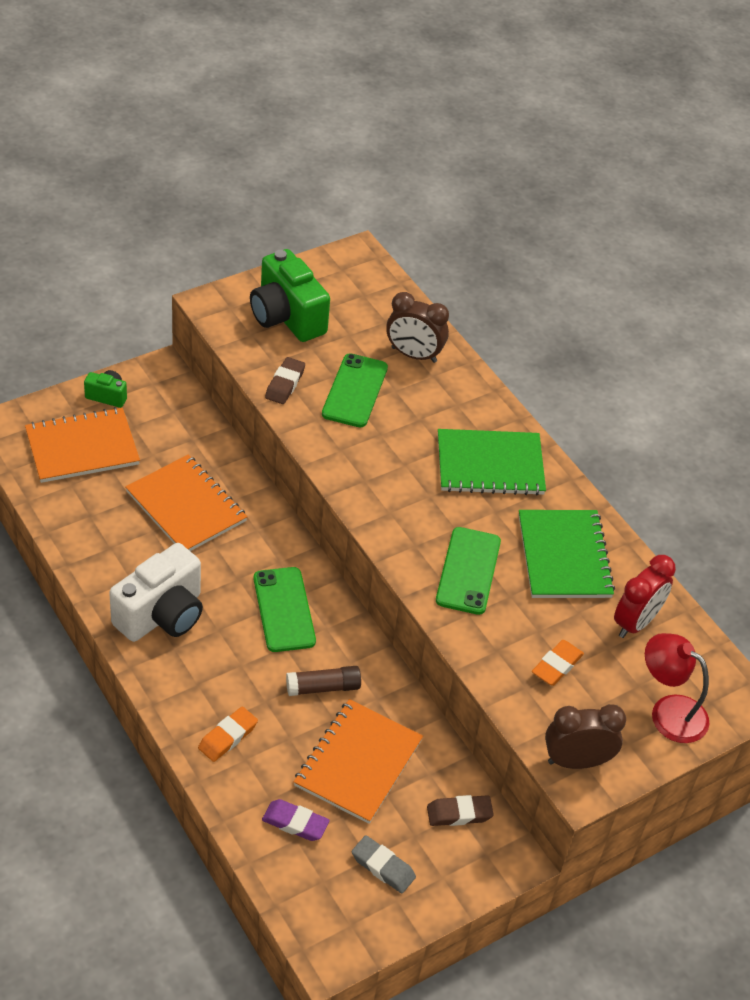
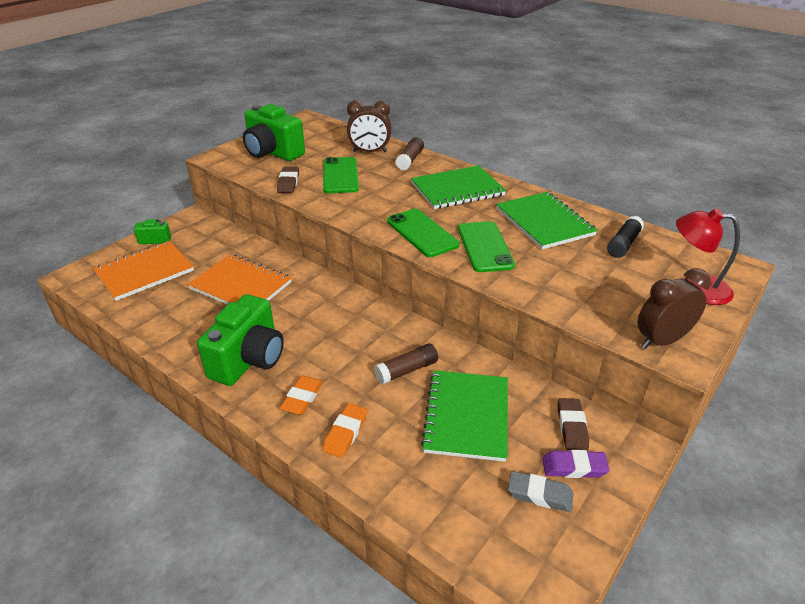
camera: 15 degrees left, 10 degrees down
(162, 615) = (249, 360): white camera -> green camera
(284, 609) = (347, 328): green phone -> green phone (422, 233)
(295, 823) = (441, 484): purple eraser -> purple eraser (574, 467)
(358, 763) = (467, 416): orange notebook -> green notebook
(458, 389) = (410, 160): none -> brown glue stick
(459, 813) = (572, 427): brown eraser -> brown eraser turned 60 degrees counterclockwise
(557, 666) = (592, 284): orange eraser -> orange eraser (302, 398)
(635, 622) = (623, 244): red clock -> black glue stick

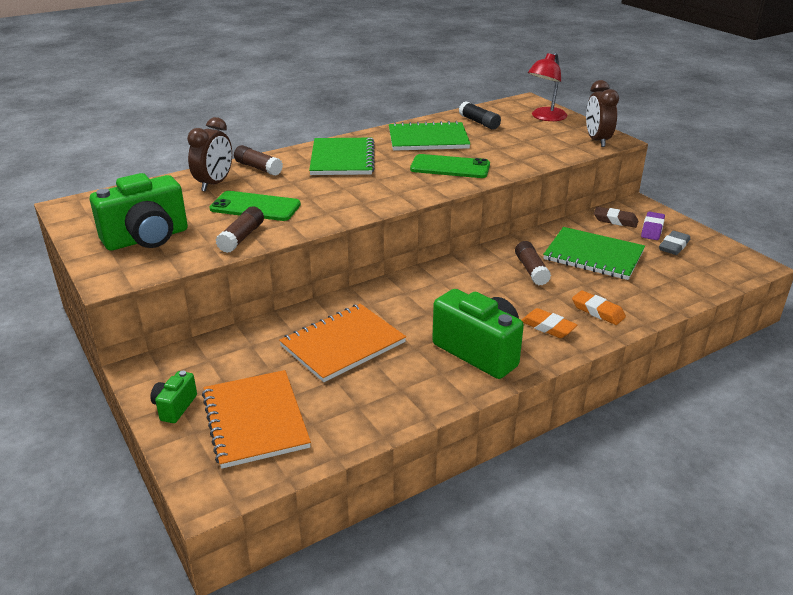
camera: 70 degrees left, 5 degrees down
(288, 183) = (241, 237): brown eraser -> brown glue stick
(422, 233) = (409, 187): green phone -> none

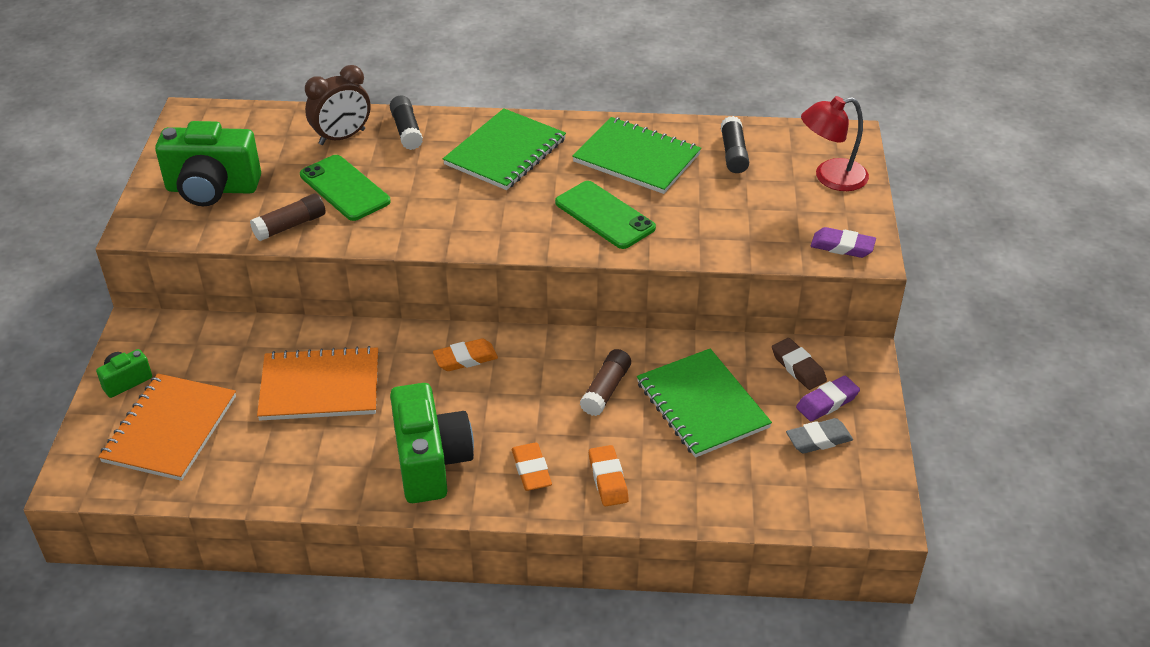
camera: 35 degrees right, 10 degrees up
(258, 168) = (406, 130): brown glue stick -> black glue stick
(423, 289) = (465, 359): none -> orange eraser
(597, 140) = (842, 246): brown clock -> purple eraser

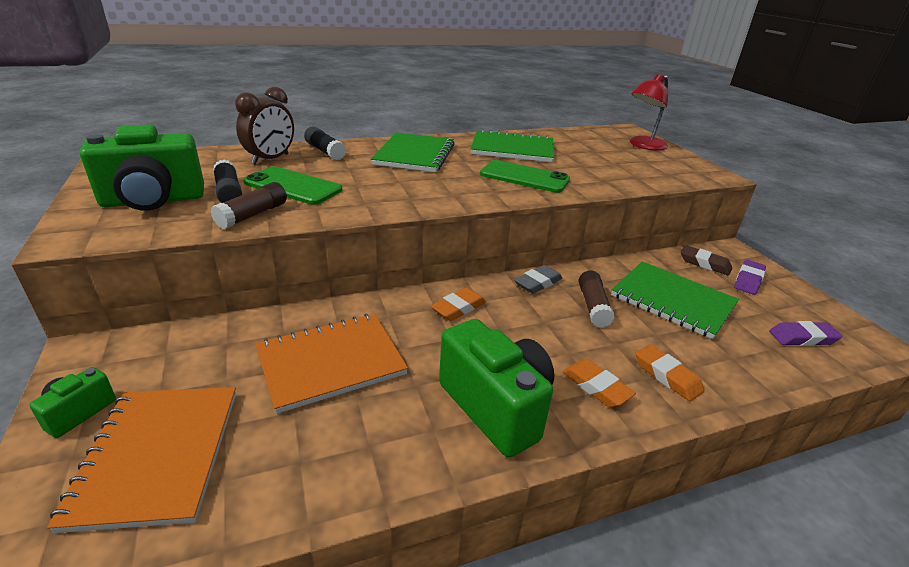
camera: 25 degrees left, 10 degrees down
(733, 153) = (571, 141): black glue stick -> black glue stick (229, 192)
(818, 439) = (774, 305): grey eraser -> grey eraser (538, 283)
(842, 246) = (697, 173): purple eraser -> purple eraser (802, 338)

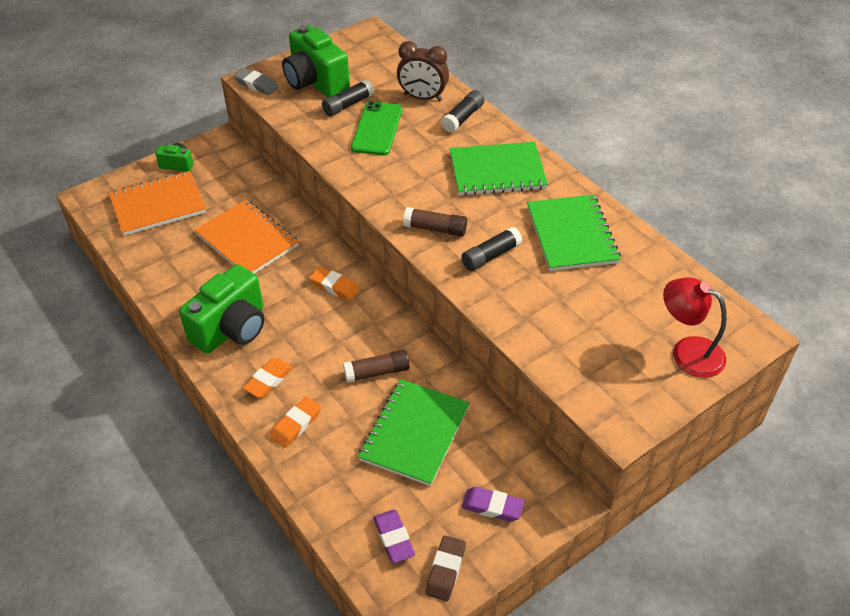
camera: 75 degrees right, 15 degrees up
(252, 215) = (318, 130): brown glue stick -> brown glue stick (435, 229)
(524, 177) = (491, 256): green phone -> black glue stick
(538, 283) = (397, 330): grey eraser -> grey eraser (256, 84)
(704, 263) = (510, 467): brown eraser -> brown eraser (445, 570)

